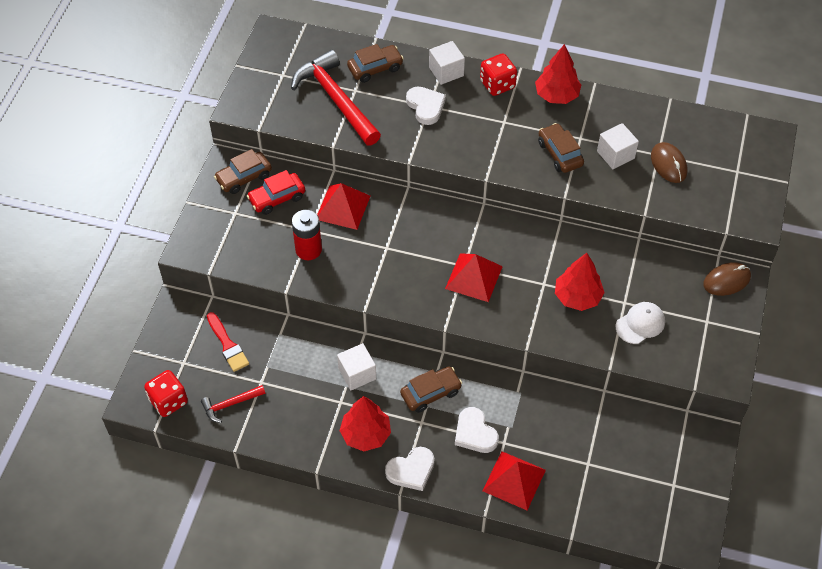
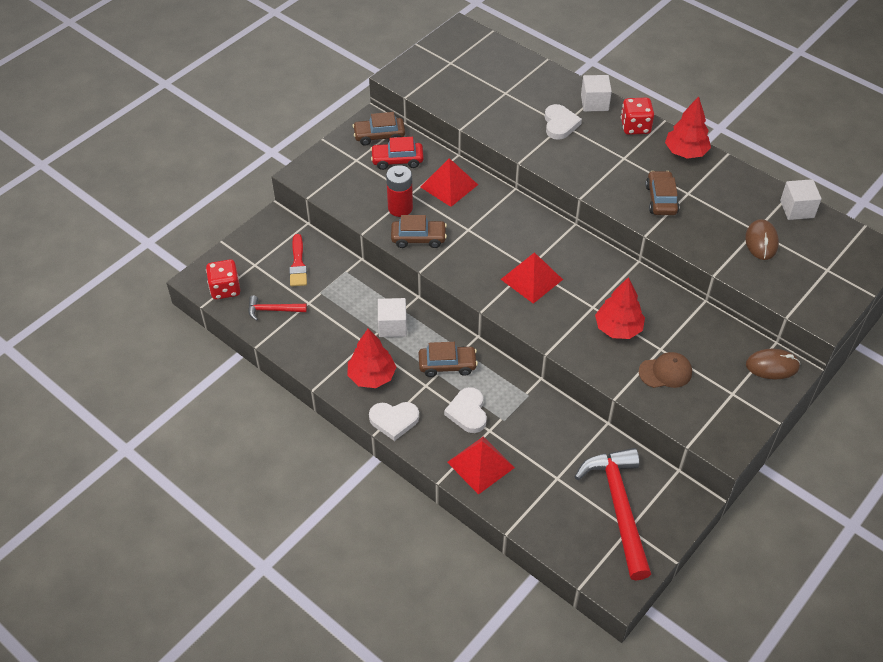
camera: 25 degrees right, 5 degrees down
(336, 100) = (484, 95): red hammer -> red hammer (619, 507)
(375, 68) = (533, 81): brown car -> brown car (418, 238)
(615, 155) = (714, 217): white cube -> white cube (797, 209)
(640, 324) = (665, 372): white cap -> brown cap

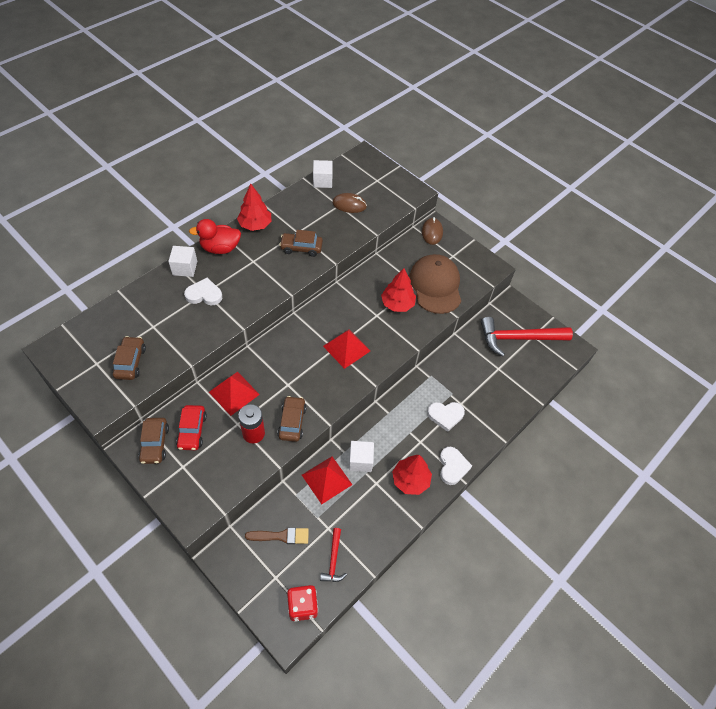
camera: 90 degrees left, 5 degrees up
(298, 264) = (281, 536): red brush -> brown brush
(447, 365) = (402, 424): brown car -> brown car (130, 362)
(480, 464) = (489, 412): red pyramid -> red pyramid (326, 479)
(635, 127) = (220, 248): red dice -> red duck
(665, 372) = (435, 285): brown cap -> brown cap, size x1.93

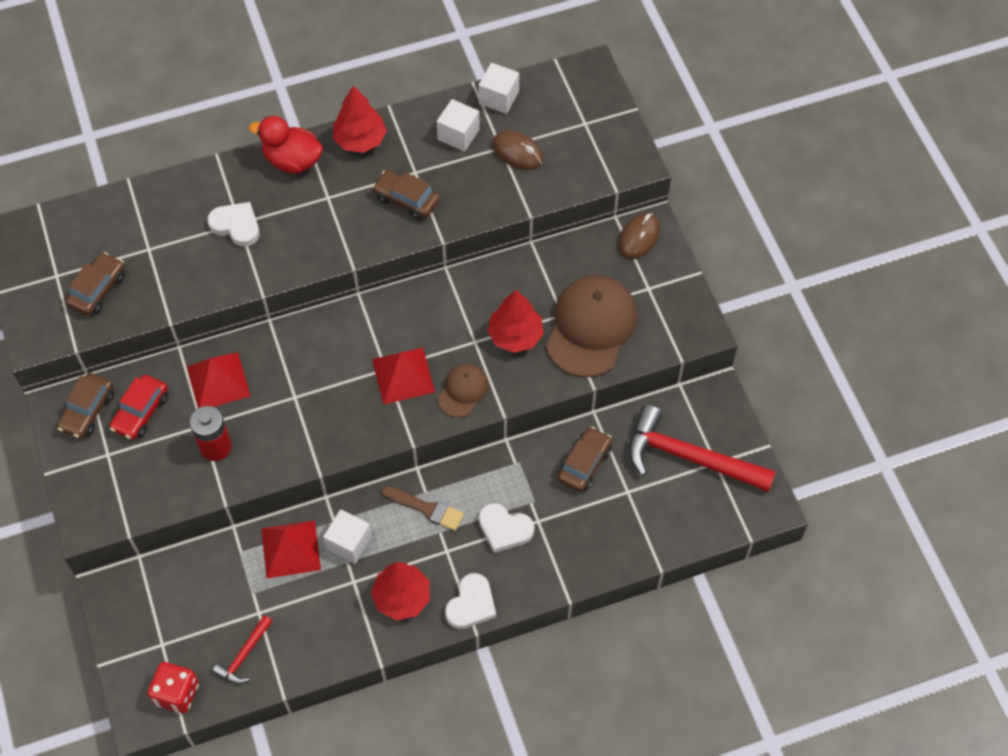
camera: 30 degrees right, 5 degrees up
(185, 268) = (230, 176): white cube -> white cube (458, 134)
(281, 536) = (195, 596): brown brush -> brown brush (426, 508)
(292, 422) = (273, 452): brown car -> brown car (584, 464)
(386, 344) = (463, 391): none -> brown cap

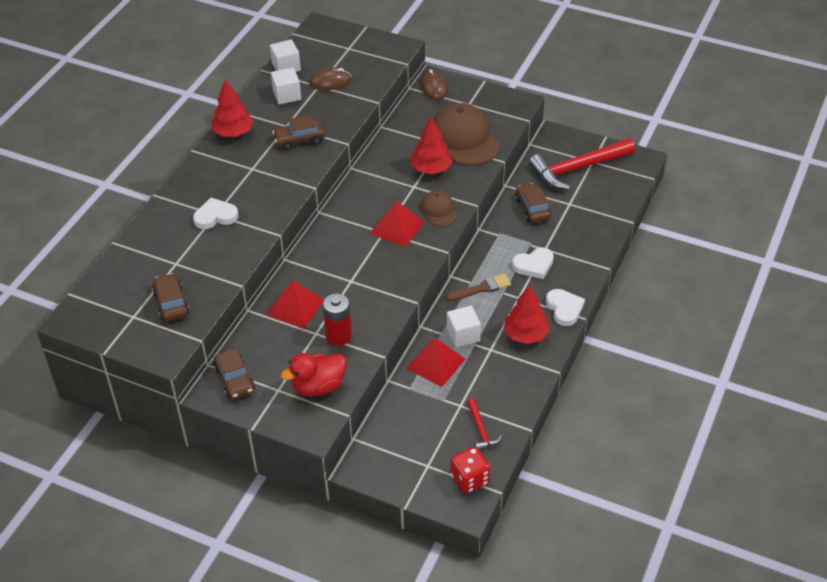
camera: 45 degrees left, 15 degrees down
(141, 412) = (269, 355): red car -> none
(292, 161) = (206, 167): red duck -> red duck (318, 386)

